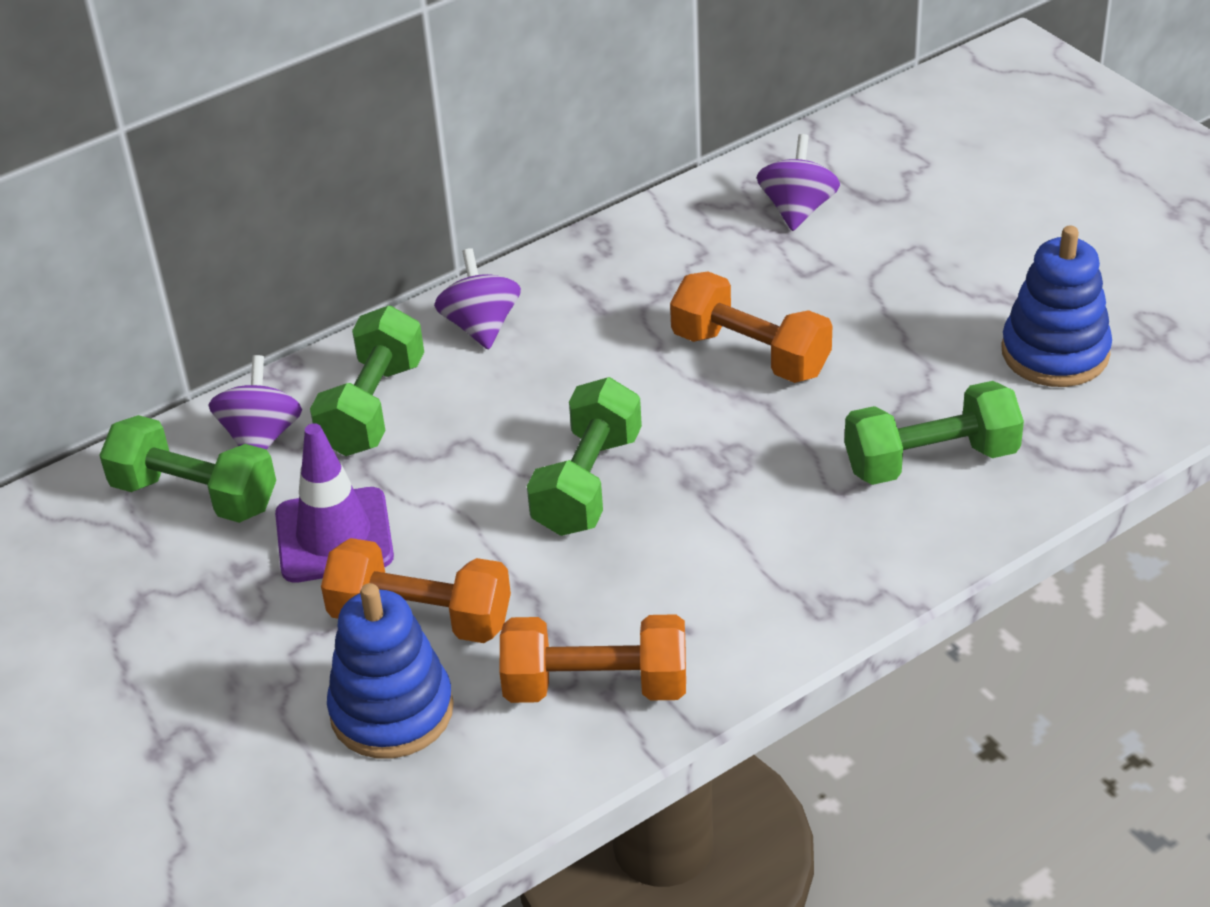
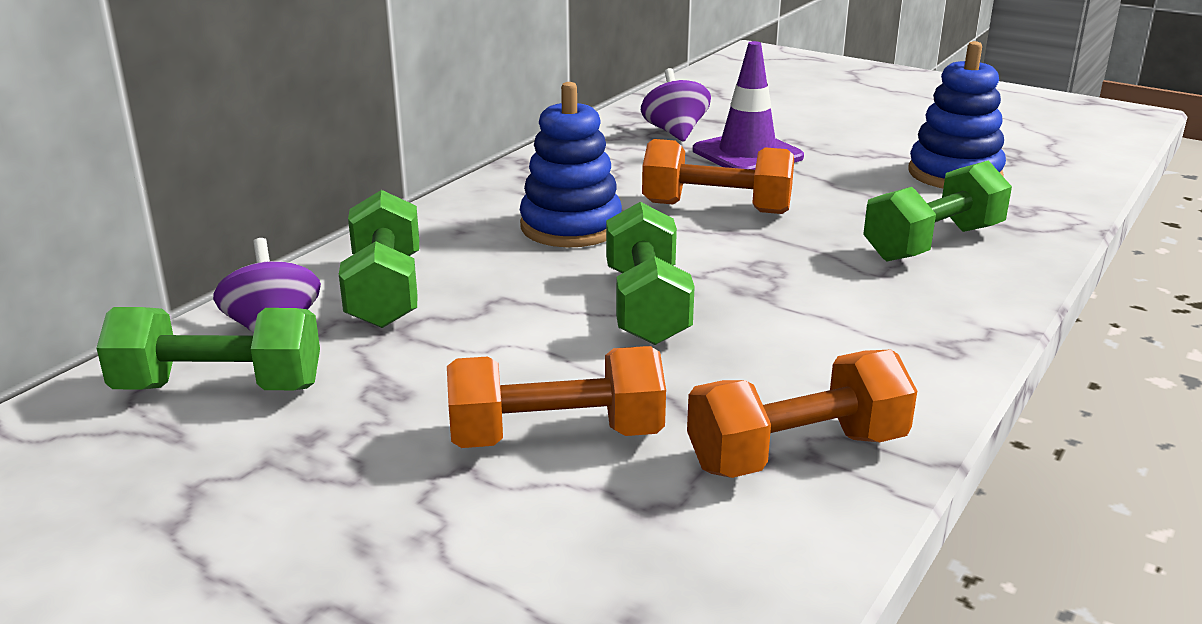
camera: 25 degrees left, 15 degrees down
(334, 536) = (407, 390): purple traffic cone -> purple traffic cone (747, 154)
(392, 711) = (585, 526): blue stacking toy -> blue stacking toy (571, 227)
(481, 326) = (456, 226): purple spinning top -> none

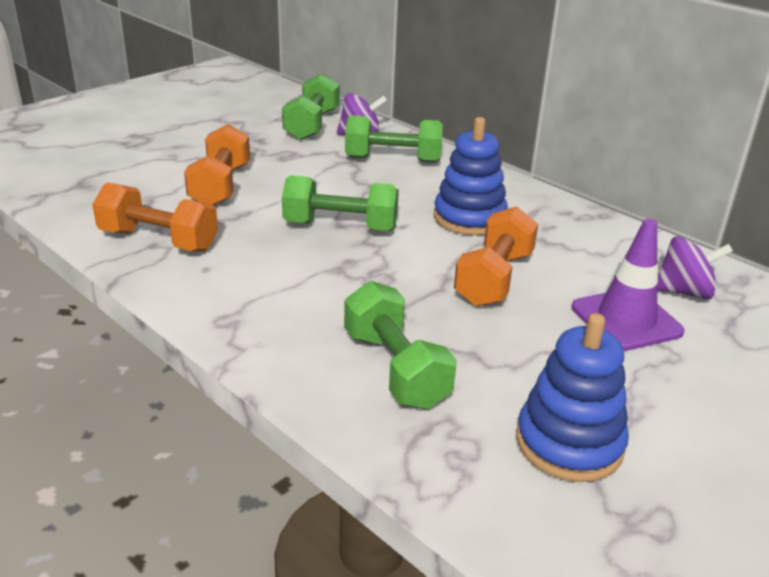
camera: 100 degrees right, 5 degrees up
(797, 453) = (158, 240): orange dumbbell -> orange dumbbell turned 60 degrees counterclockwise

